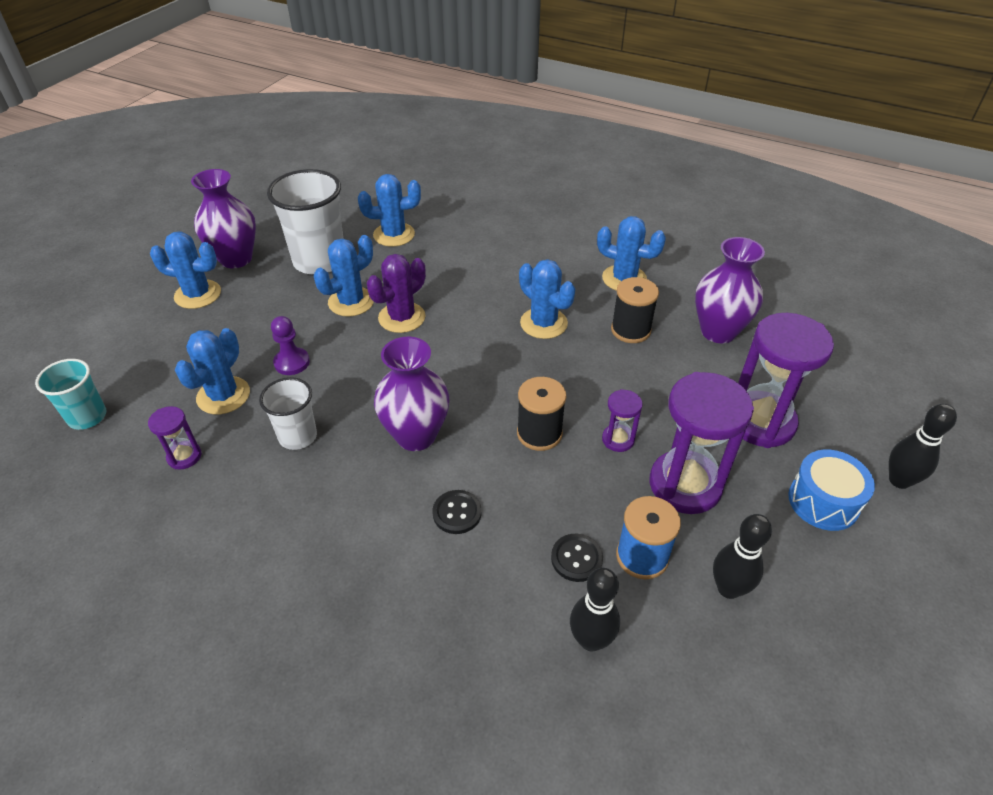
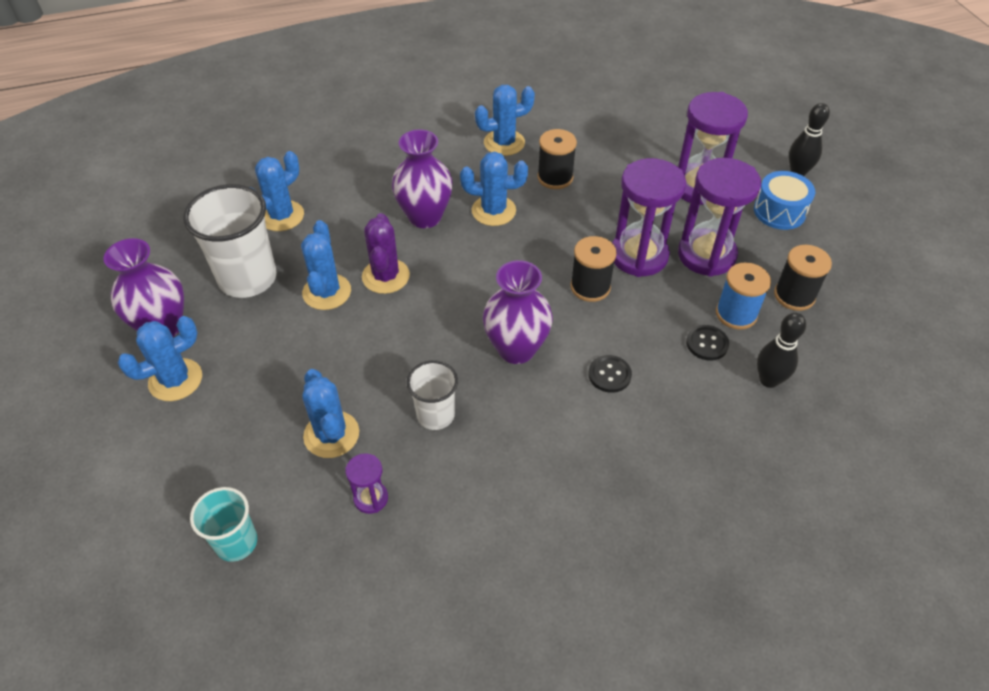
camera: 45 degrees left, 5 degrees up
(292, 362) = (349, 370): purple pawn -> none
(618, 439) = (639, 256): purple hourglass -> purple hourglass, size x2.10
(718, 331) = (607, 143): purple vase -> purple vase (425, 217)
(728, 588) = (794, 296): black bowling pin -> black spool

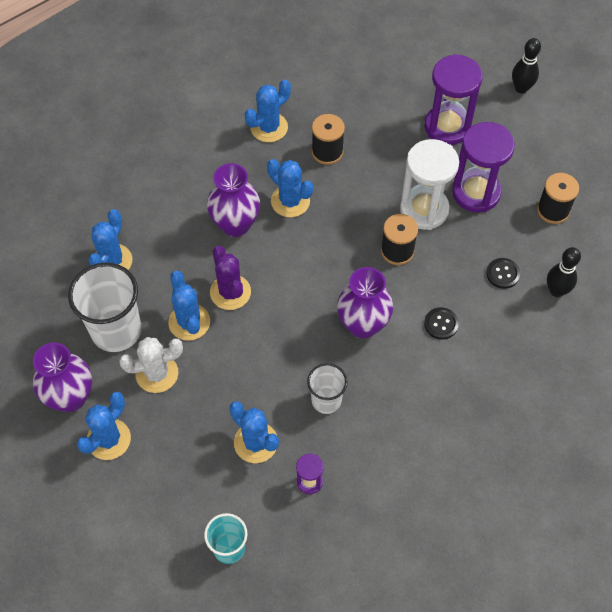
camera: 20 degrees left, 10 degrees up
(264, 331) = (157, 373): none -> white cactus
(493, 211) = (290, 201): blue cactus -> blue cactus turned 60 degrees clockwise
(639, 256) = (424, 209): purple hourglass -> white hourglass
(736, 314) = (515, 240): blue spool -> none
(779, 211) = (518, 133): blue drum -> none

